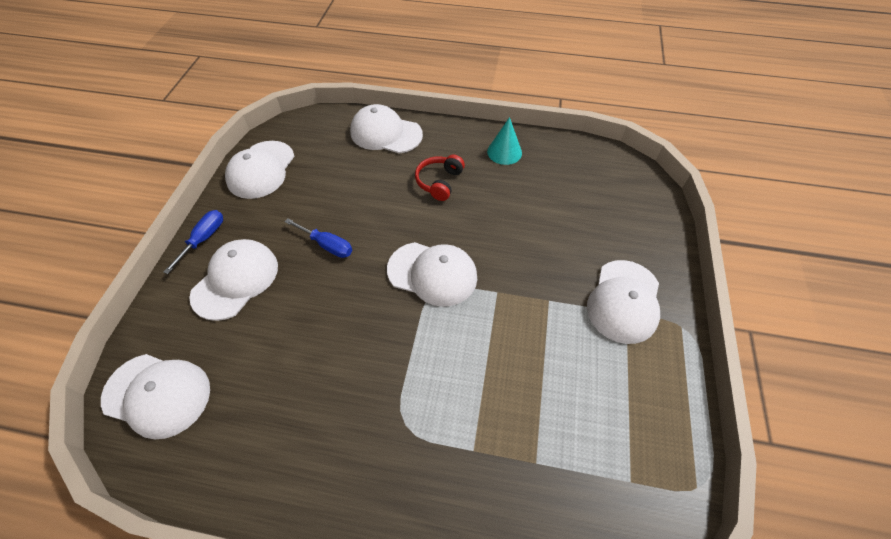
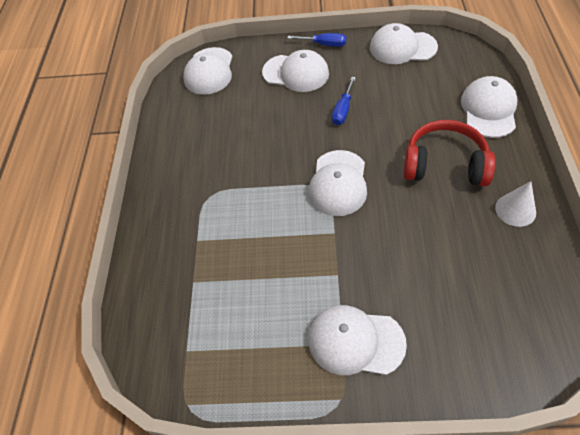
camera: 85 degrees right, 0 degrees up
(439, 182) = (444, 164): red headphones -> red headphones, size x1.70
(504, 152) = (515, 210): turquoise cone -> white cone

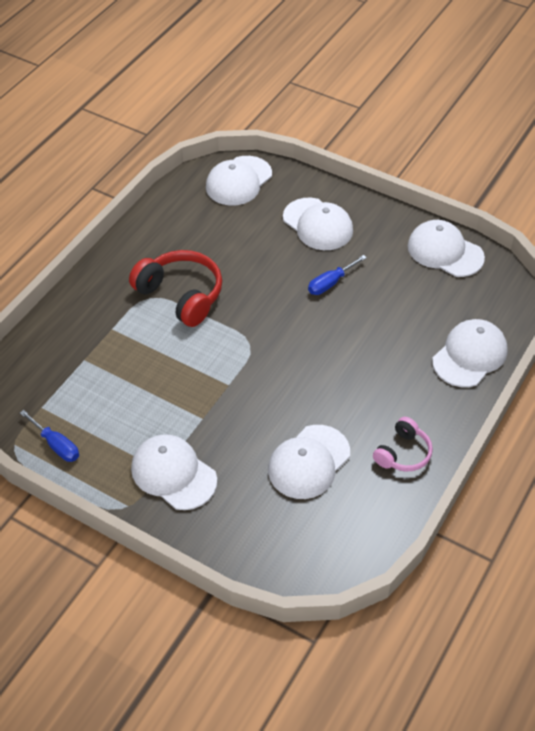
camera: 25 degrees right, 5 degrees down
(324, 44) = (370, 209): blue screwdriver -> blue screwdriver (56, 445)
(338, 183) = (268, 346): white cap -> white cap (308, 462)
(444, 164) = (377, 381): red headphones -> red headphones (181, 295)
(515, 210) = (403, 453): white cone -> pink headphones

